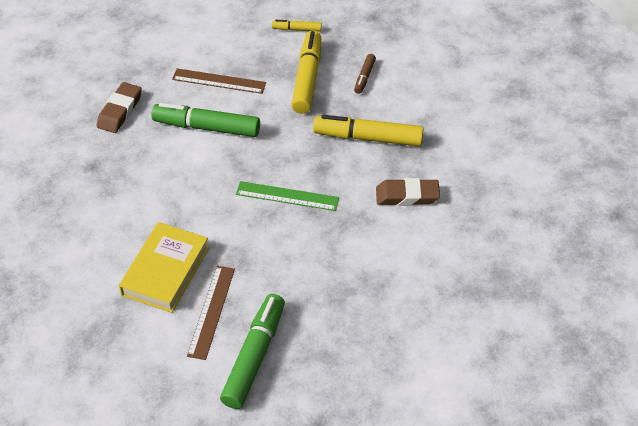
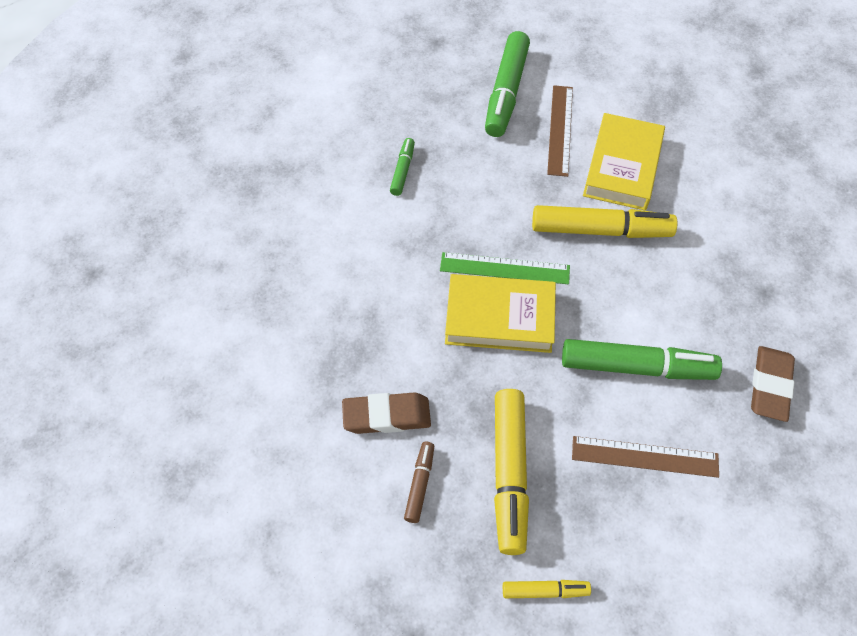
camera: 175 degrees right, 10 degrees up
(297, 163) = (499, 318): none -> yellow book
(363, 282) = (402, 170): none -> green marker
(368, 138) = (408, 366): yellow marker -> yellow marker (600, 230)
(407, 196) = (354, 280): brown eraser -> brown eraser (386, 416)

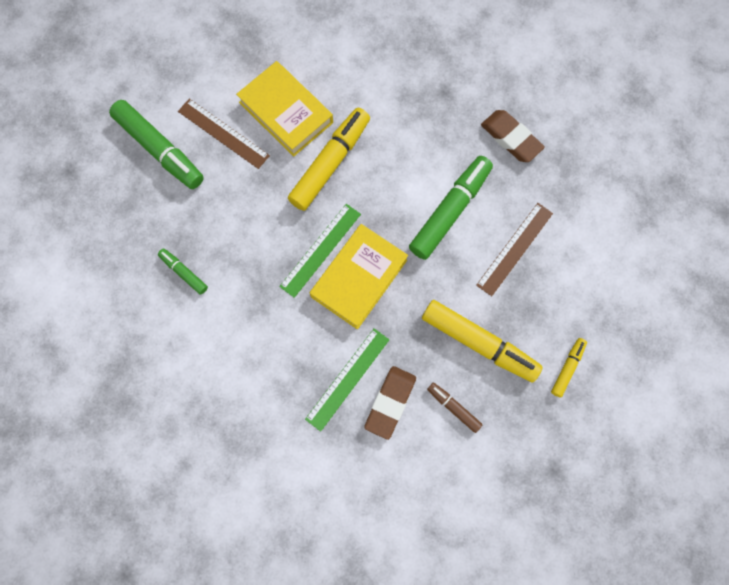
camera: 60 degrees left, 15 degrees up
(387, 362) = (347, 378): none -> green ruler

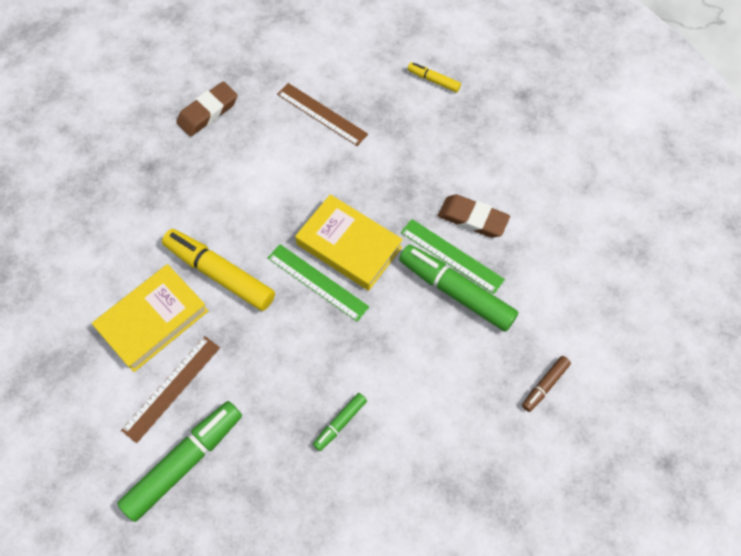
camera: 90 degrees left, 10 degrees down
(450, 211) = (281, 165): green marker -> green marker (456, 292)
(453, 408) = (474, 167): brown marker -> brown marker (545, 385)
(479, 343) = (413, 145): yellow marker -> none

